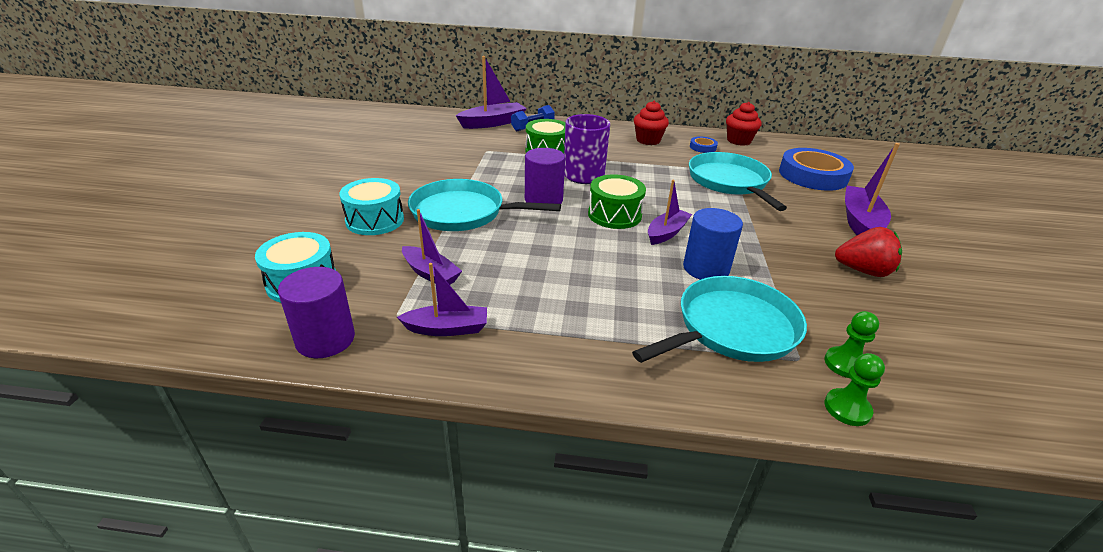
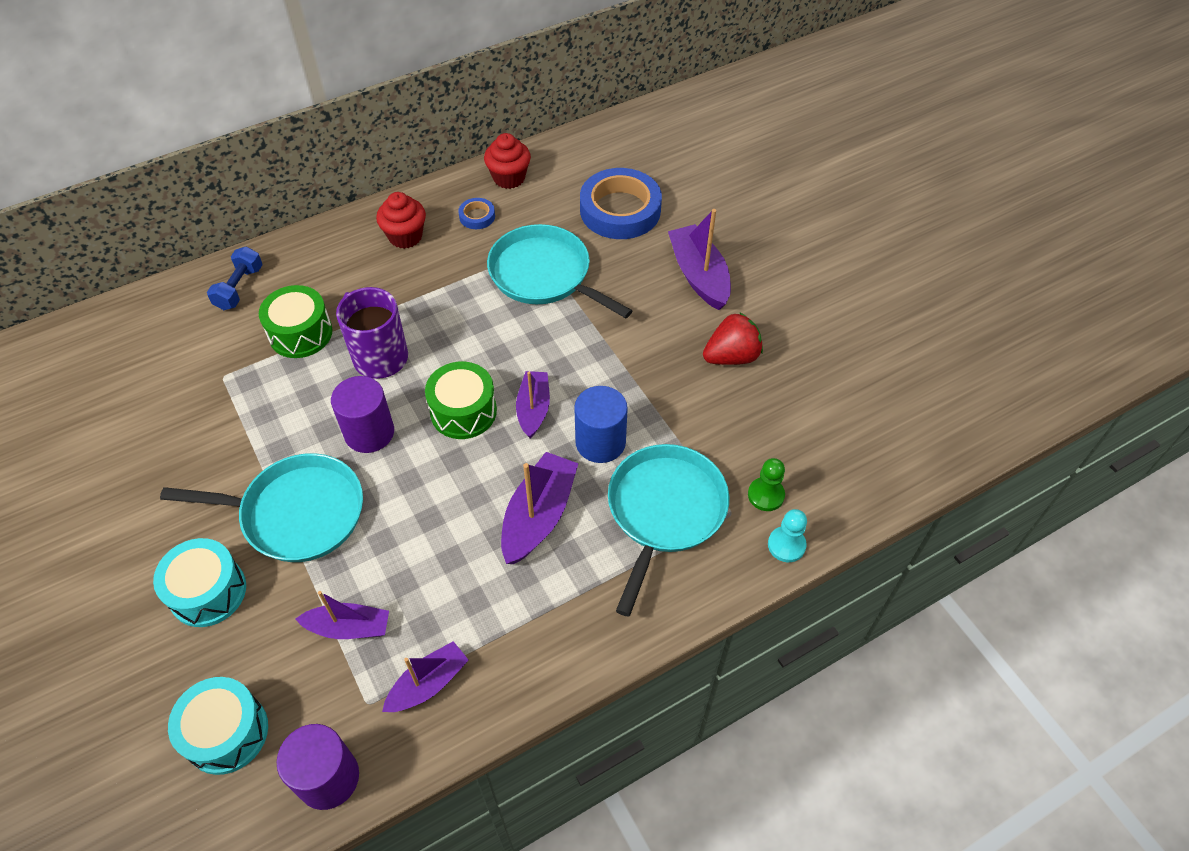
camera: 35 degrees left, 20 degrees up
(462, 212) = (297, 513): turquoise pan -> turquoise pan turned 150 degrees counterclockwise
(493, 123) = (177, 308): purple boat -> purple boat (538, 516)
(847, 408) = (786, 545): green pawn -> turquoise pawn

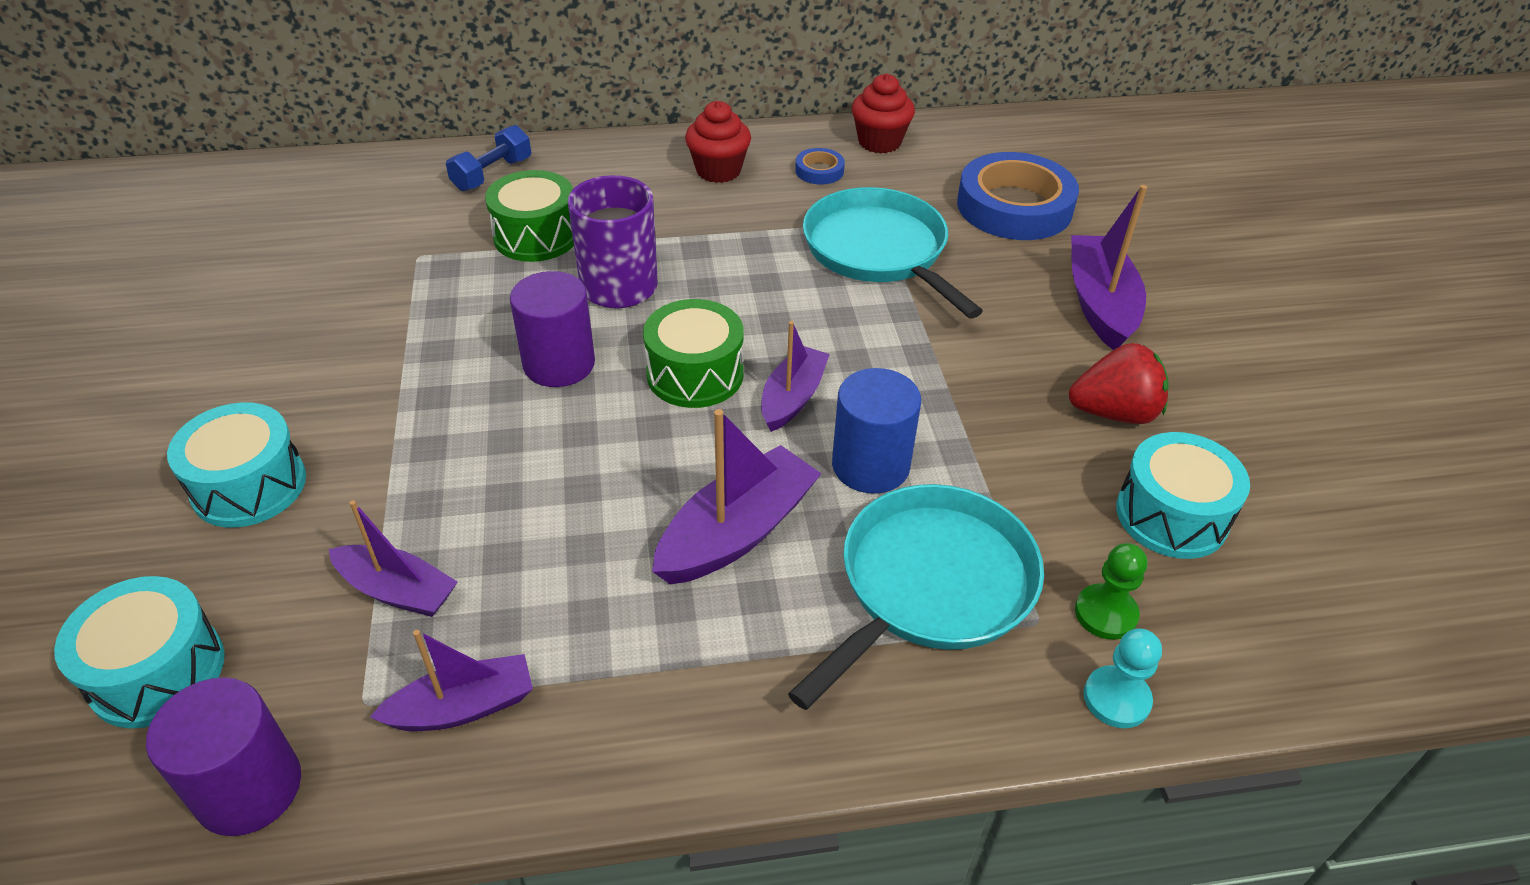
camera: 20 degrees right, 10 degrees down
(297, 513) = (415, 429): turquoise pan -> none
(783, 418) = (1171, 515): none -> turquoise drum

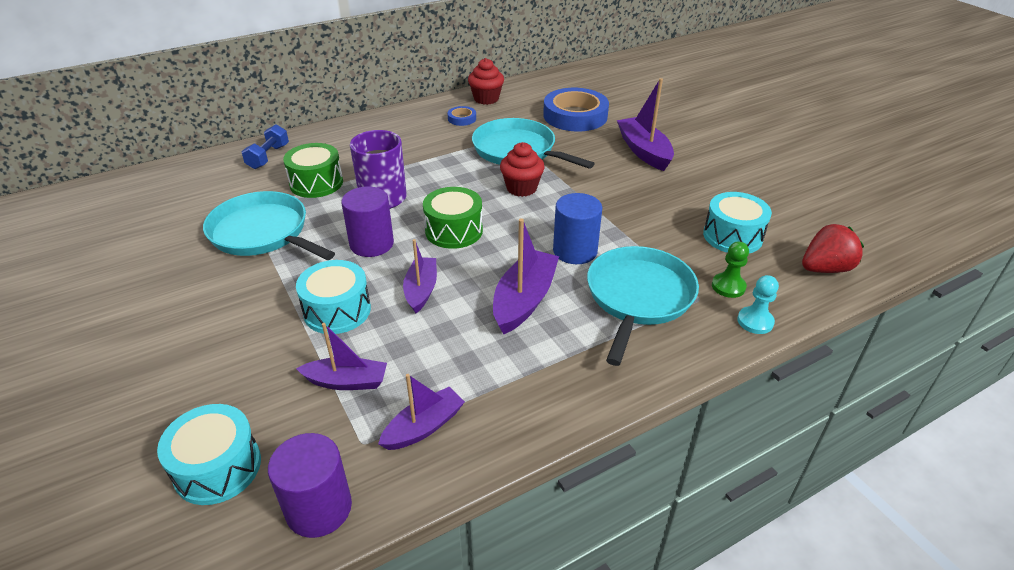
camera: 20 degrees left, 5 degrees down
(249, 486) = (215, 354): turquoise drum -> turquoise drum (337, 310)
(416, 303) = (262, 233): none -> turquoise pan
(718, 171) = (405, 129): red cupcake -> red cupcake (521, 188)
(792, 398) = (514, 229): purple boat -> purple boat (421, 290)
(1114, 413) = (679, 198): red strawberry -> red strawberry (825, 269)

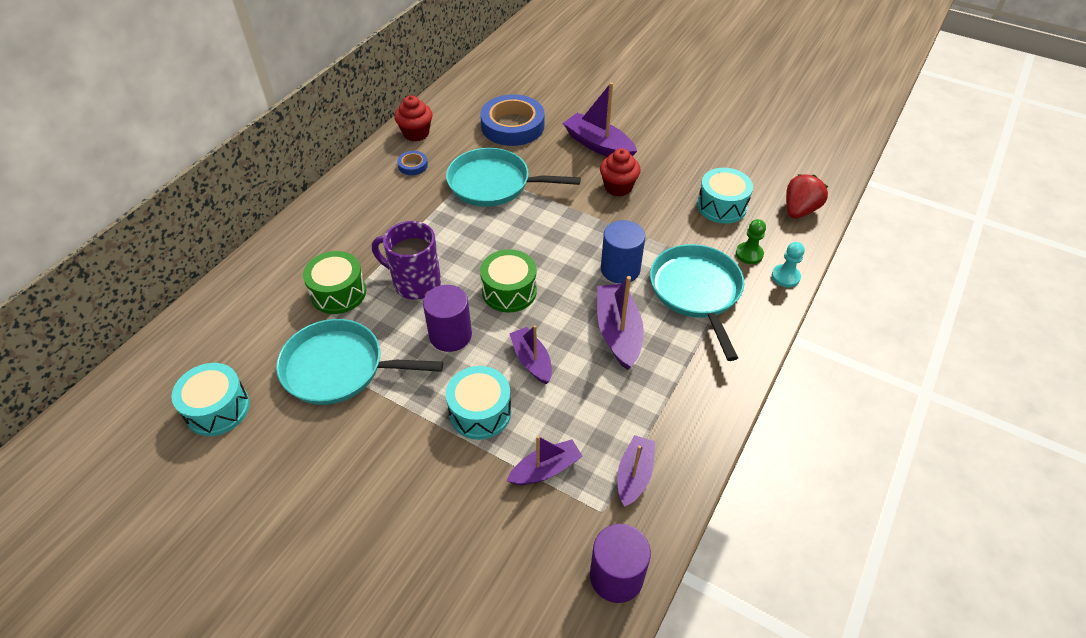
camera: 30 degrees left, 10 degrees up
(218, 468) = (513, 591): turquoise drum -> turquoise drum (218, 409)
(268, 157) = (259, 282): blue dumbbell -> none
(521, 188) = (529, 224): red cupcake -> red cupcake (618, 187)

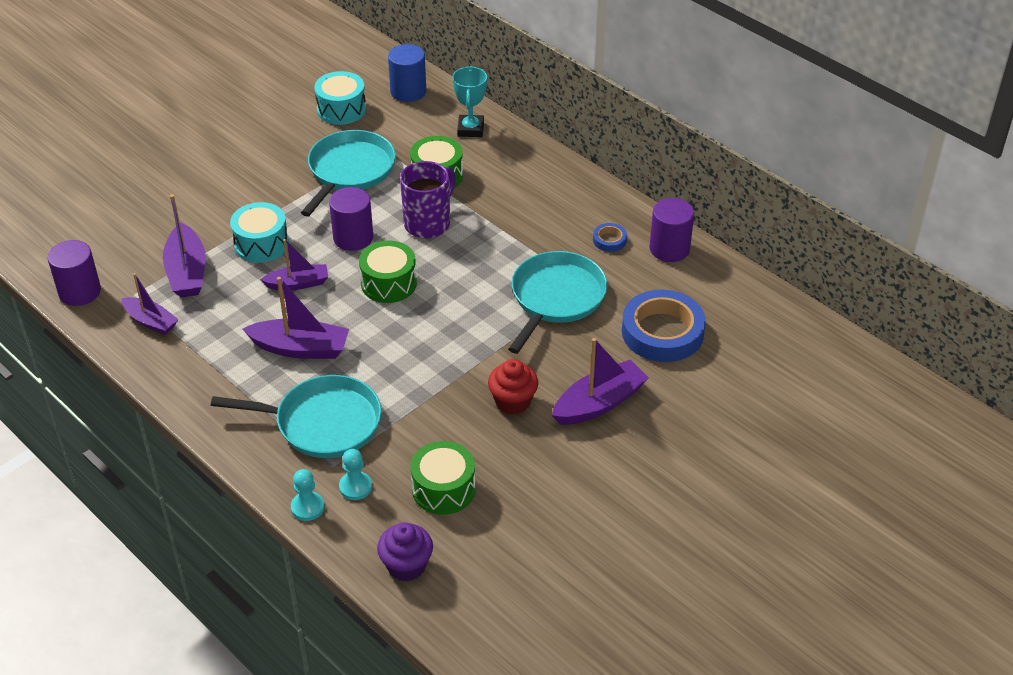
camera: 105 degrees right, 5 degrees down
(255, 284) = (470, 129): none -> turquoise trophy
(416, 133) = (669, 249): red cupcake -> purple cylinder
(545, 469) = (187, 272): purple boat -> purple boat, size x1.52
(620, 269) = (381, 370): blue cylinder -> blue cylinder (408, 91)
(721, 206) = (443, 489): turquoise drum -> green drum
(749, 254) = (355, 487): green pawn -> turquoise pawn
(799, 210) = (406, 566): red strawberry -> purple cupcake

